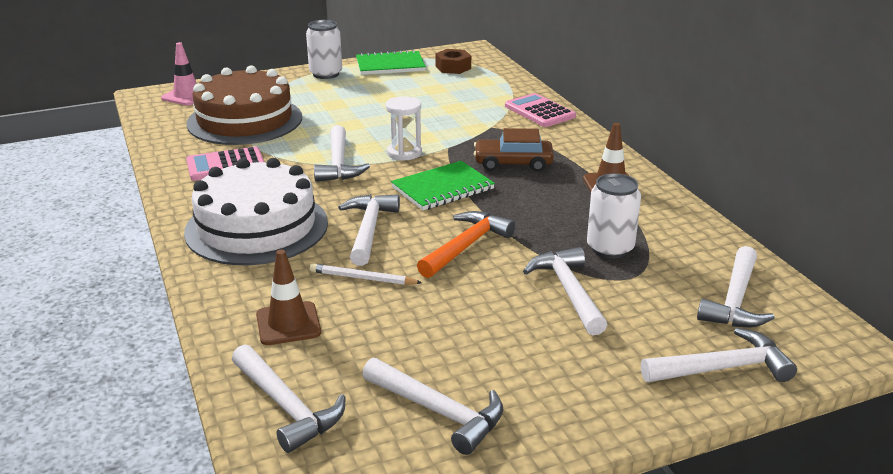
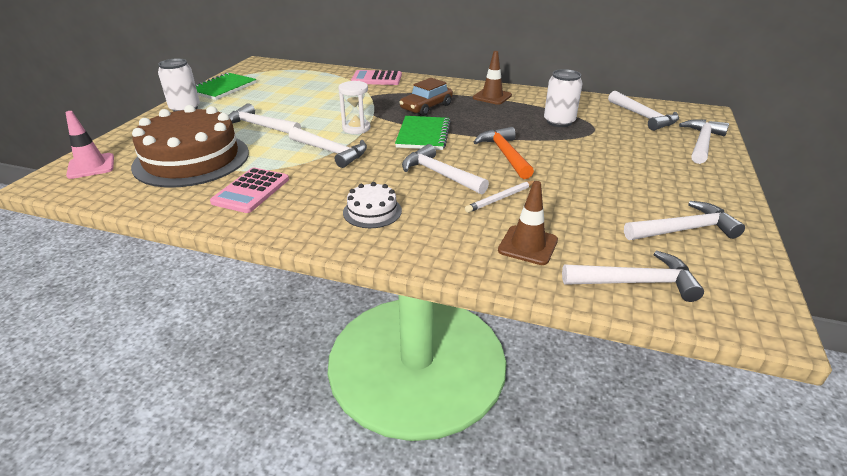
camera: 50 degrees left, 5 degrees up
(256, 227) = (372, 211): white cake -> white cake, size x0.45
(453, 67) = (270, 75): brown nut -> none
(568, 291) = (591, 148): white hammer -> white hammer (260, 126)

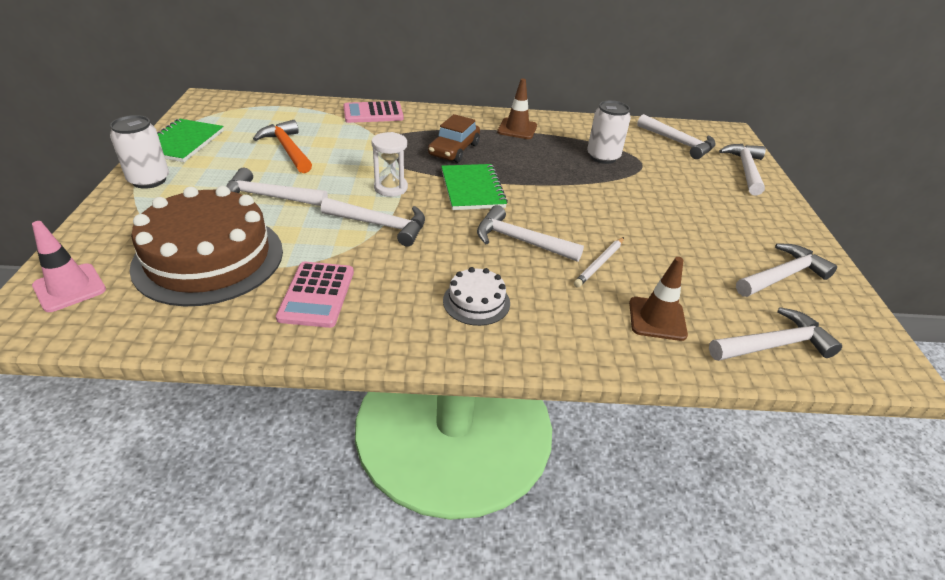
camera: 20 degrees left, 5 degrees up
(505, 154) = (572, 206): orange hammer -> orange hammer (287, 149)

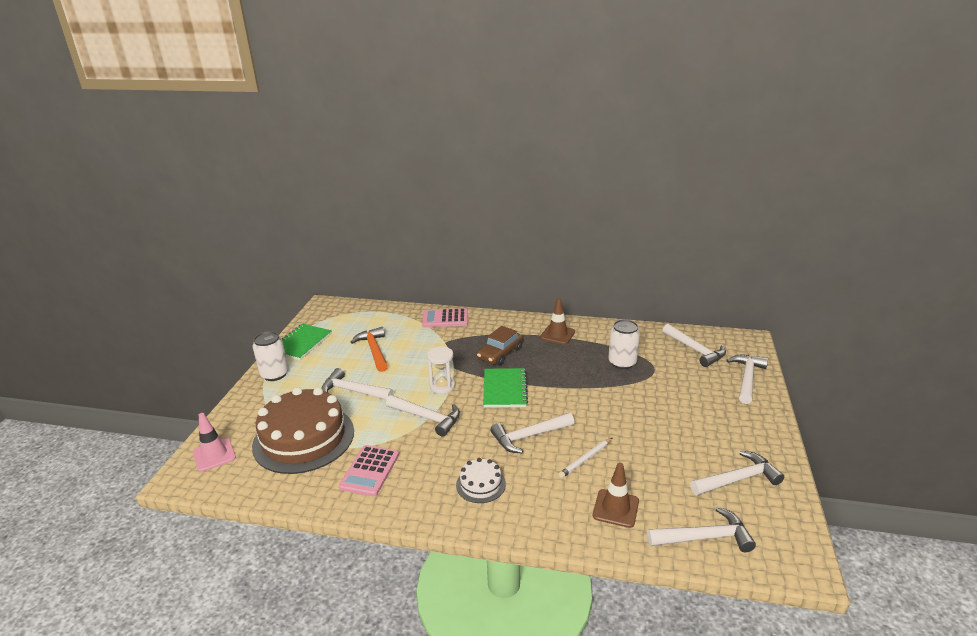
camera: 15 degrees right, 10 degrees down
(520, 241) = (529, 436): white hammer -> white hammer turned 60 degrees counterclockwise

